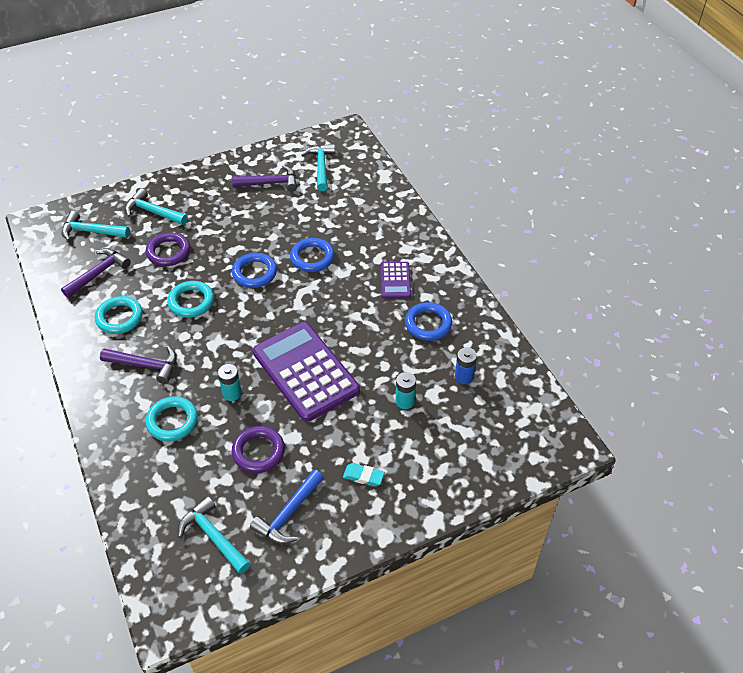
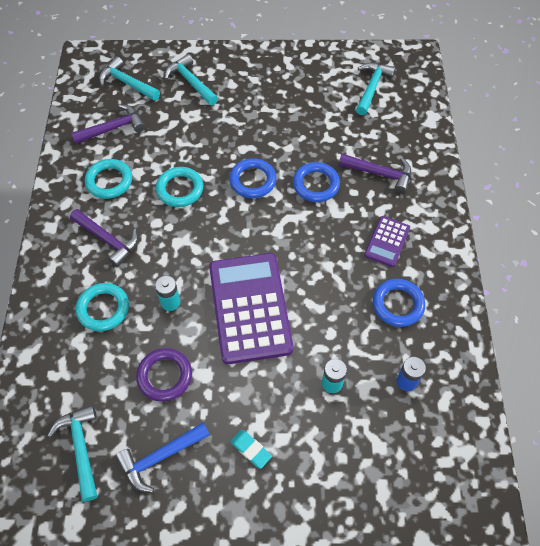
camera: 25 degrees right, 10 degrees up
(168, 252) = (184, 129): purple ring -> none
(270, 183) = (313, 88): purple hammer -> purple hammer (380, 174)

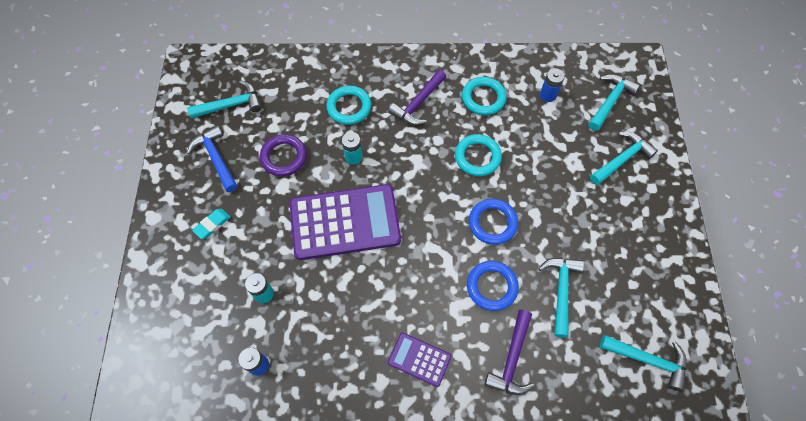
camera: 90 degrees right, 5 degrees up
(113, 128) = (548, 95): purple hammer -> blue battery
(317, 136) = (561, 291): none -> turquoise hammer
(398, 304) = (342, 364): blue ring -> none

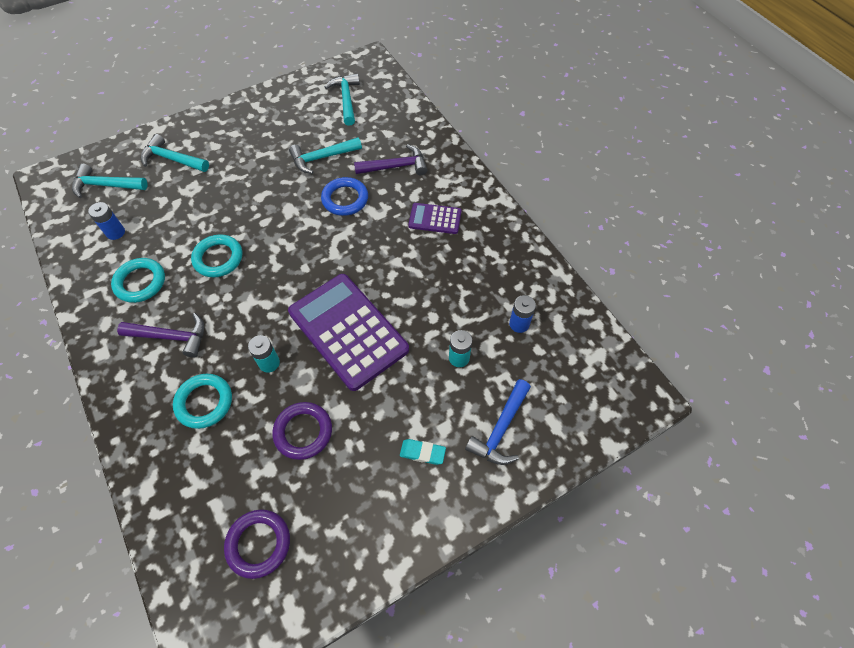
camera: 120 degrees left, 5 degrees down
(216, 158) = (342, 507): blue hammer -> blue hammer (500, 429)
(231, 105) = (258, 544): turquoise hammer -> purple ring
(419, 359) = (435, 219): purple calculator -> purple calculator turned 105 degrees clockwise
(492, 223) = (285, 220): blue ring -> none

